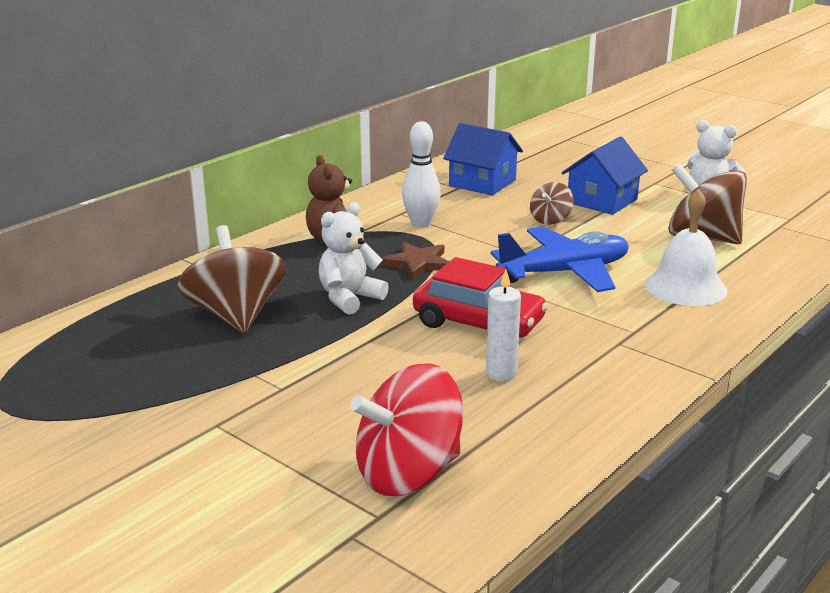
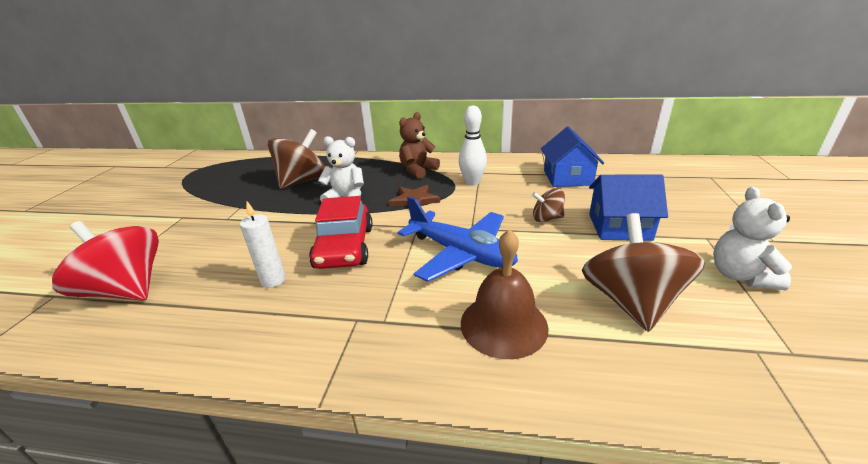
camera: 60 degrees right, 5 degrees up
(685, 287) = (503, 324): white bell -> brown bell

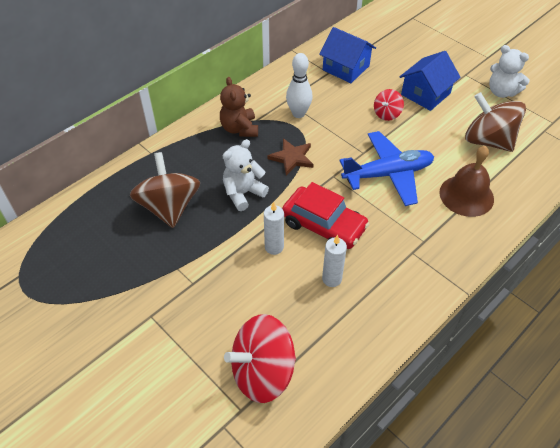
camera: 55 degrees left, 20 degrees up
(294, 234) = (274, 247): none -> white candle
(547, 218) = (387, 114): brown spinning top -> red spinning top

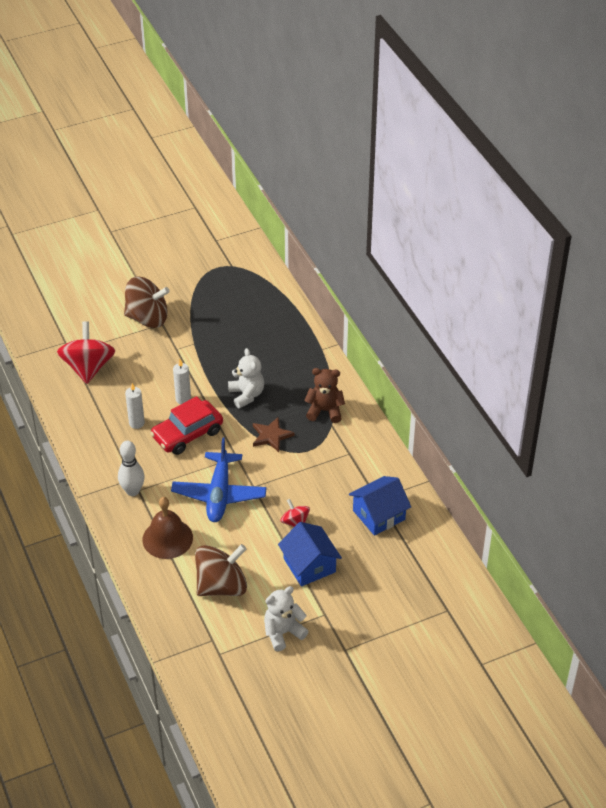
camera: 110 degrees right, 5 degrees down
(169, 207) = (255, 349): brown spinning top -> brown spinning top (147, 318)
(298, 113) = (326, 457): white bowling pin -> white bowling pin (133, 491)

